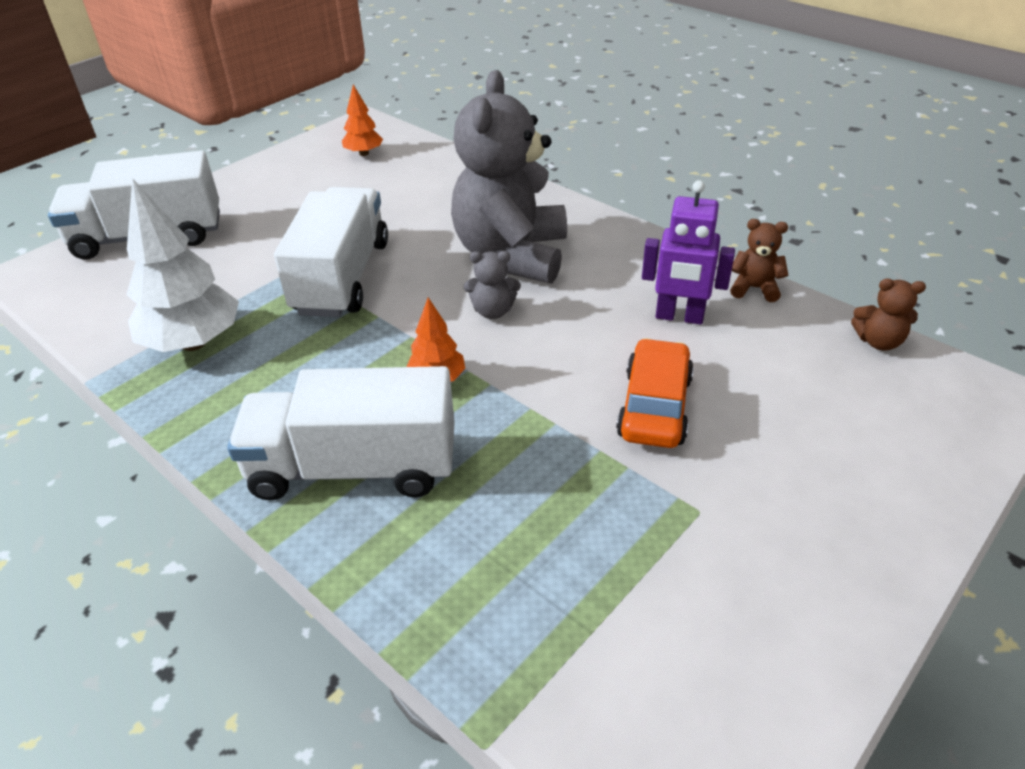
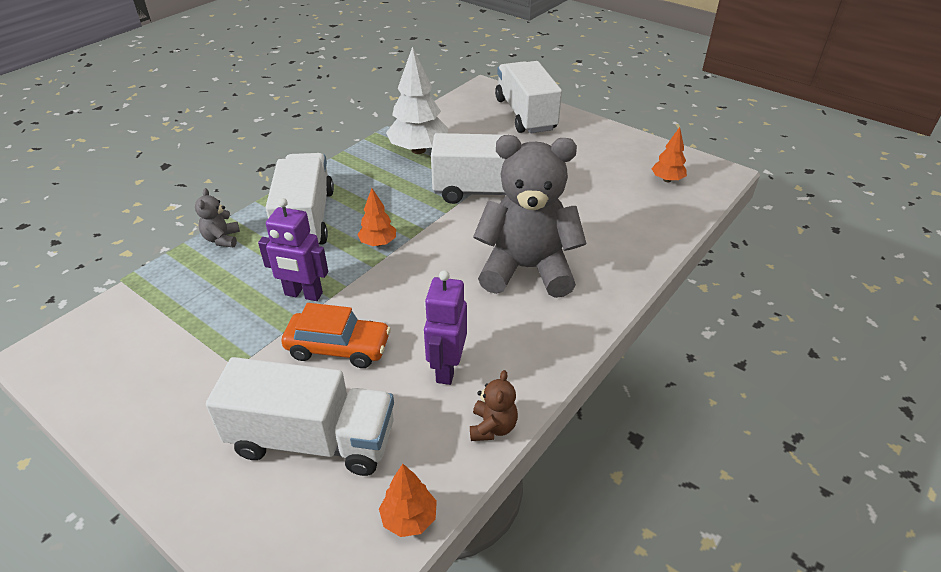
camera: 85 degrees right, 0 degrees up
(493, 311) = (452, 263): grey teddy bear -> grey teddy bear (222, 239)
(547, 452) = (303, 294): none -> purple robot
(806, 418) = (313, 440): none -> white truck
(878, 341) = (409, 518): brown teddy bear -> orange tree

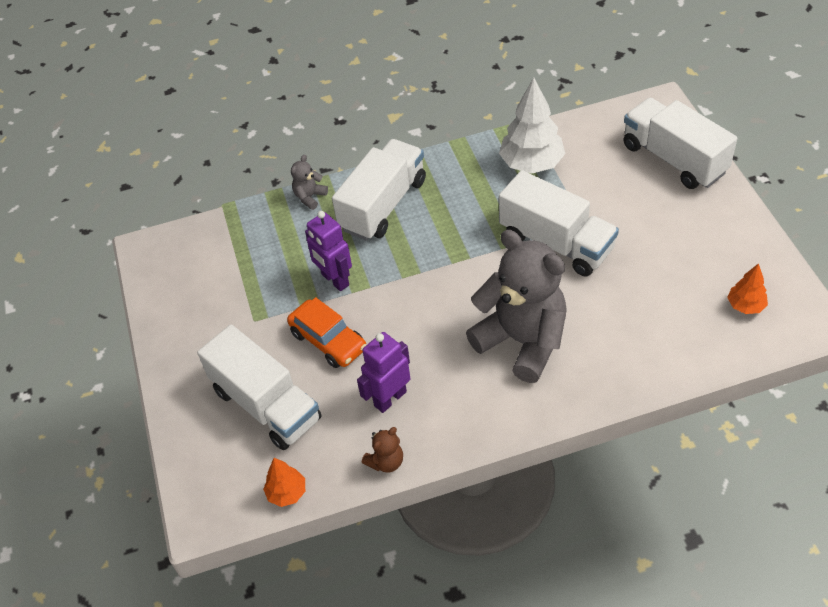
camera: 40 degrees right, 10 degrees up
(378, 243) = (422, 256): orange tree -> none
(525, 114) = (673, 159): white truck -> white truck turned 60 degrees counterclockwise

